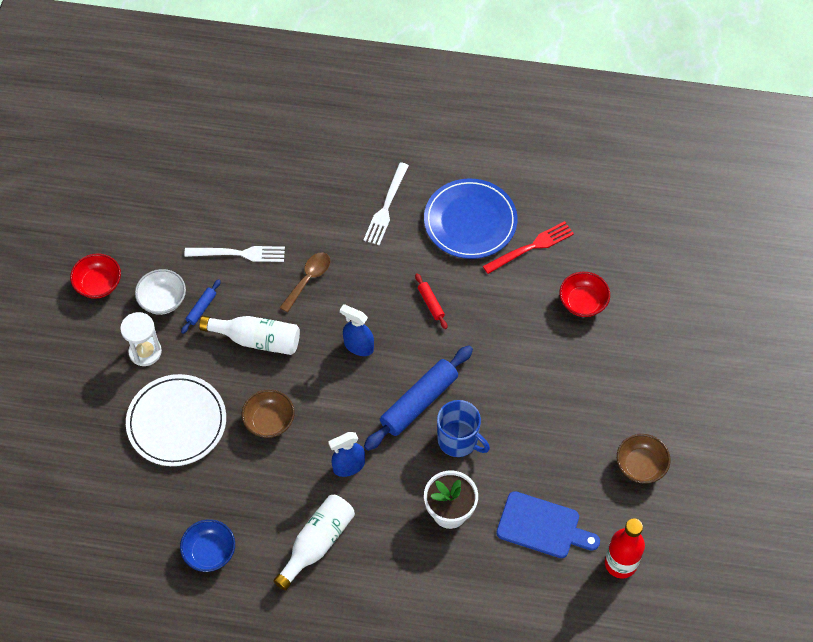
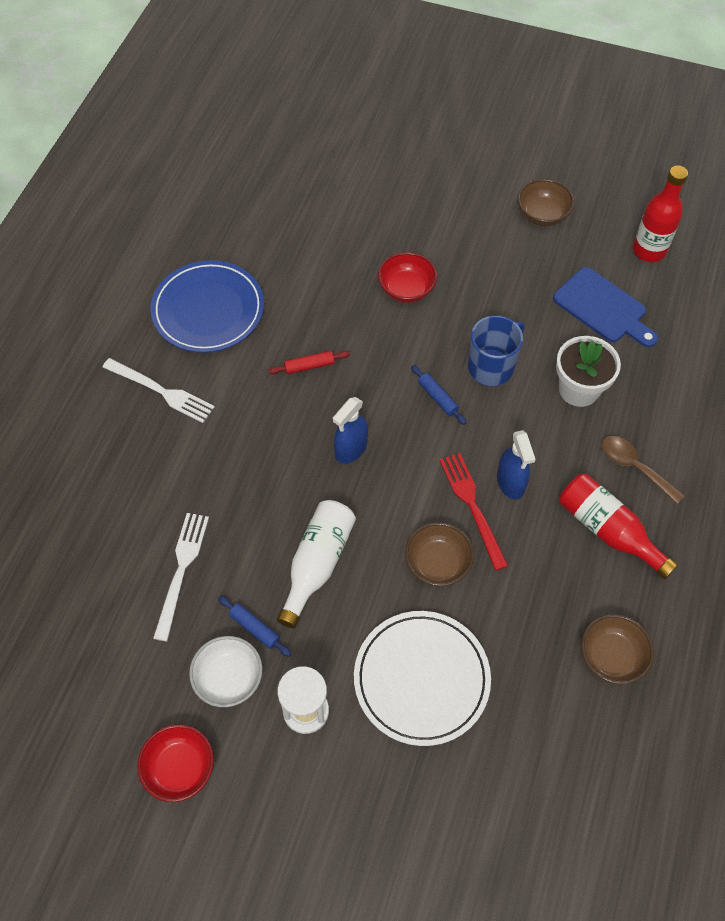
camera: 80 degrees left, 0 degrees up
(209, 552) = (611, 656): blue bowl -> brown bowl
(308, 279) = (243, 492): brown spoon -> brown spoon (634, 467)
(317, 543) = (607, 530): white bottle -> red bottle
(419, 402) = (437, 398): blue rolling pin -> blue rolling pin, size x0.46
(531, 247) = (259, 259): red fork -> red fork (472, 506)
(542, 526) = (603, 308): blue cutting board -> blue cutting board turned 105 degrees clockwise
(582, 302) = (341, 226): red bowl -> red bowl (406, 289)

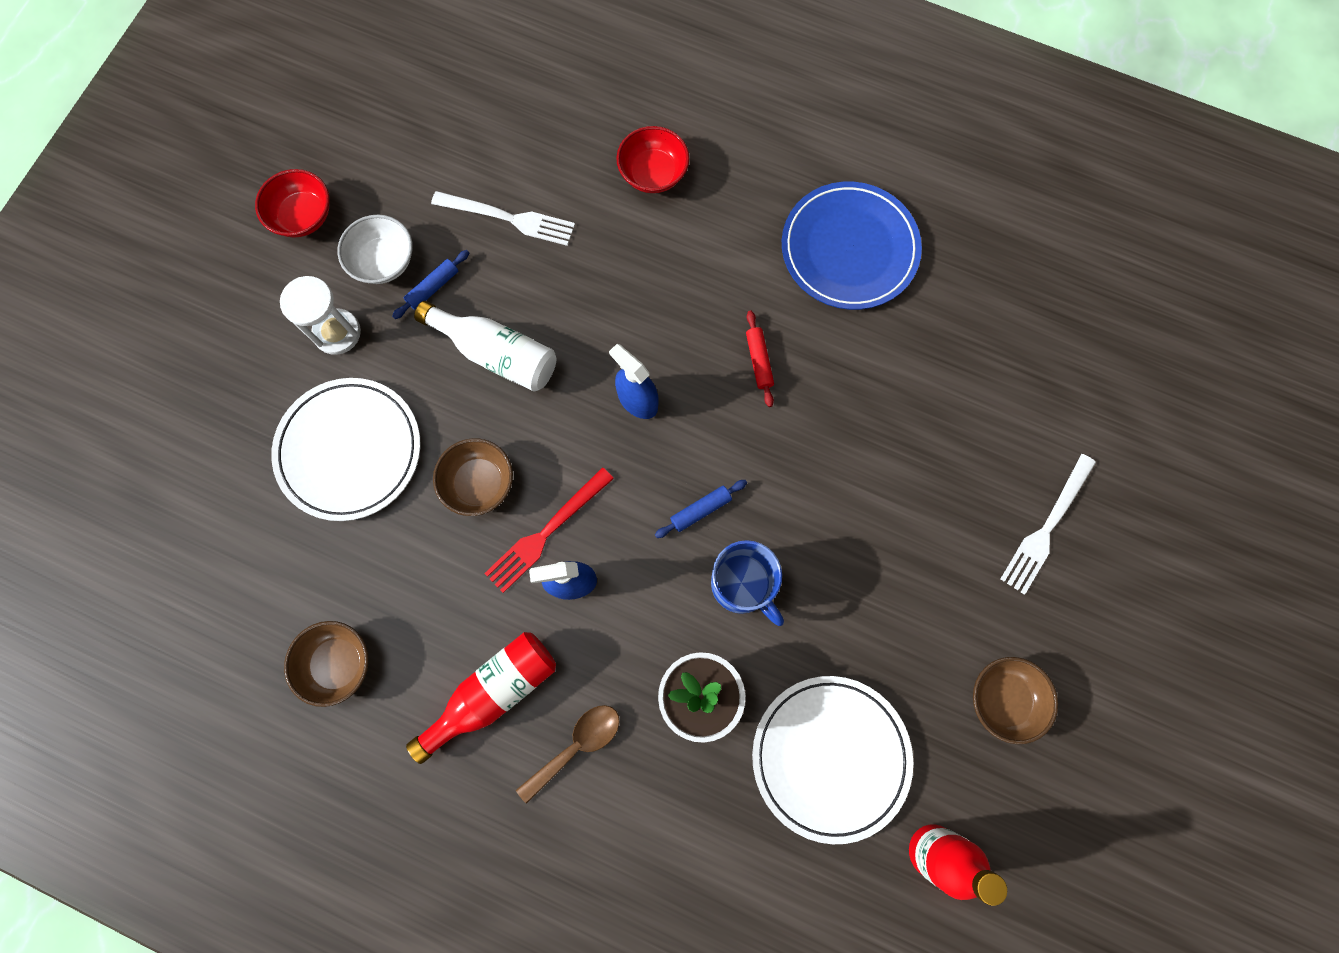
camera: 95 degrees right, 15 degrees up
(161, 391) = (734, 198): white fork -> white fork (1046, 527)
(406, 289) = (873, 490): red bowl -> red bowl (653, 173)
(472, 506) = (546, 532): red fork -> red fork turned 150 degrees clockwise
(603, 308) = (830, 757): blue cutting board -> white plate

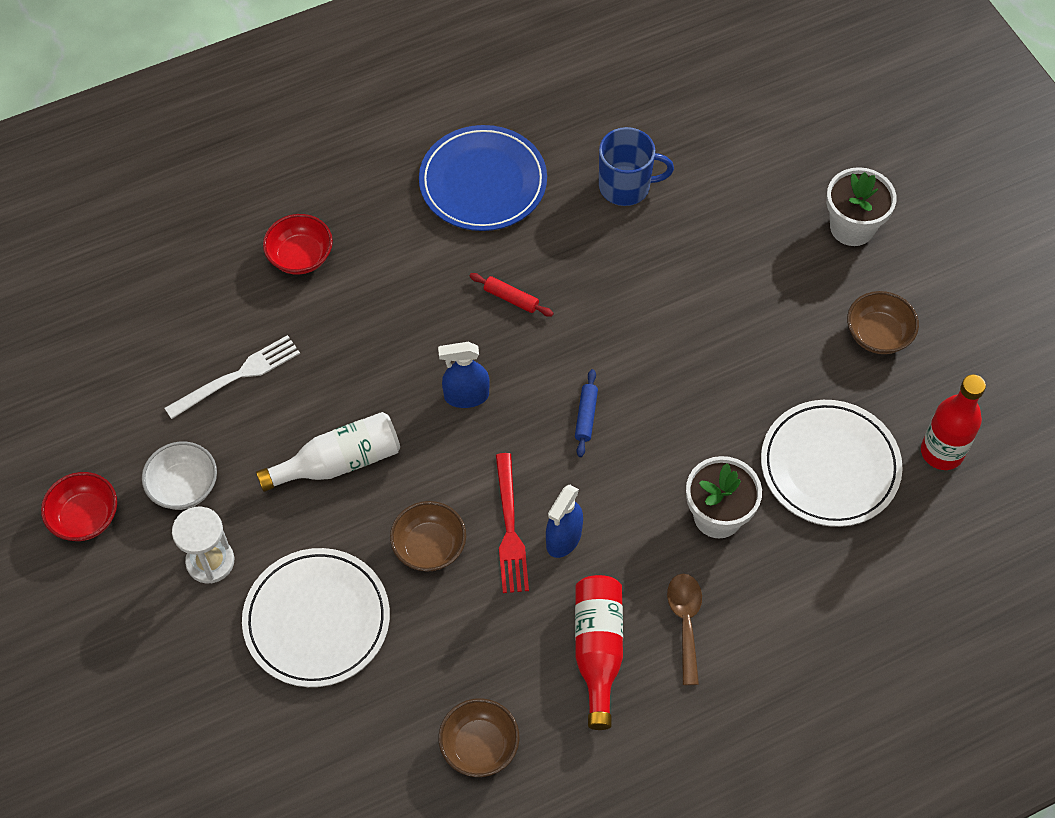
camera: 50 degrees left, 15 degrees down
(433, 287) = (241, 467): blue rolling pin -> none
(742, 585) = (664, 430): blue mug -> blue mug (626, 186)
(1046, 527) = (787, 222): white fork -> none
(1095, 589) = (852, 227): none -> white flower pot

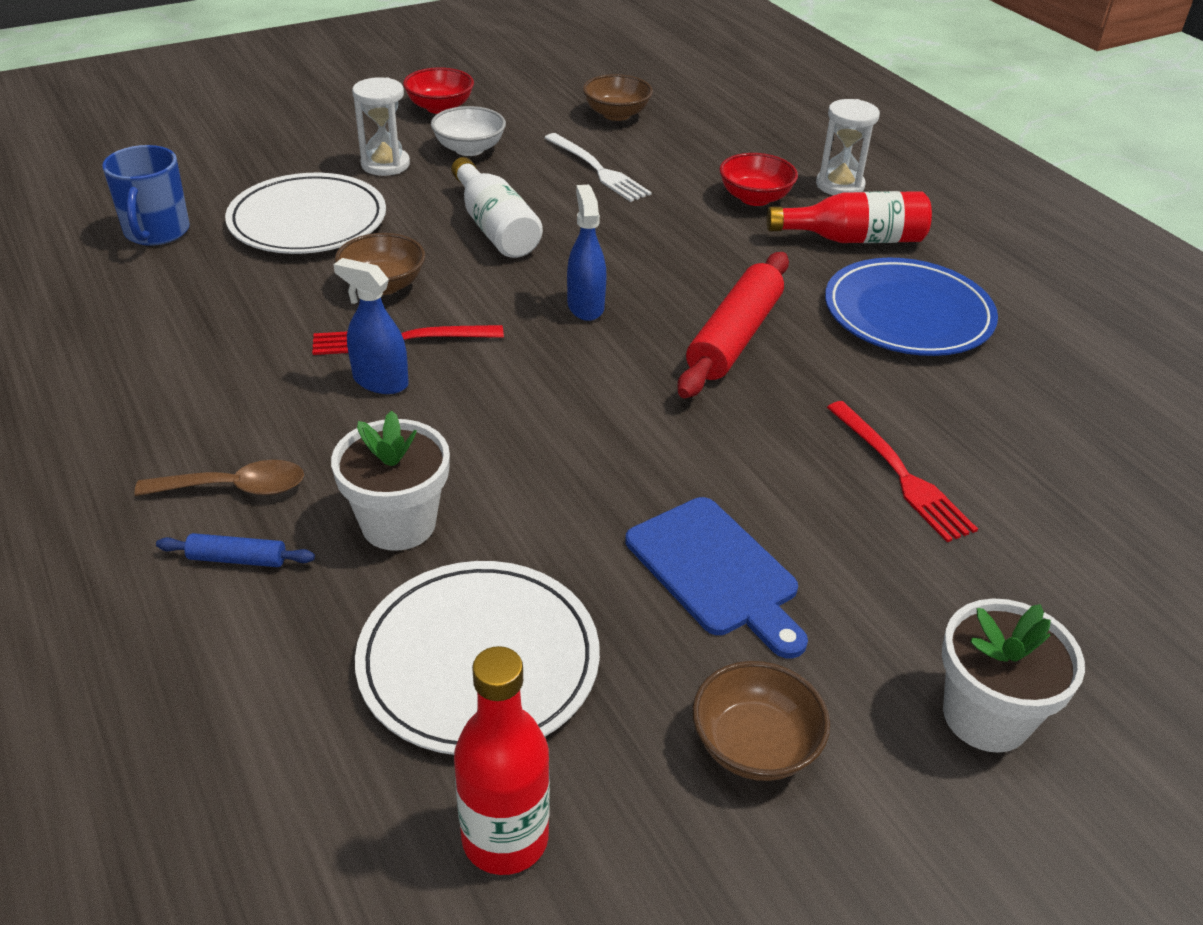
camera: 85 degrees right, 20 degrees down
(283, 190) = (840, 185): none -> white hourglass
(479, 746) = (123, 322): brown bowl -> brown bowl (616, 114)
(511, 298) = (734, 337): red rolling pin -> red rolling pin, size x2.15
(586, 416) = (562, 399): blue rolling pin -> blue rolling pin (237, 559)
(598, 650) = (216, 409): red bottle -> red bottle (854, 239)
(626, 186) = (955, 437): blue mug -> blue mug (156, 232)
(663, 225) = (900, 474): none -> red fork
(754, 338) = (716, 572): none -> blue cutting board

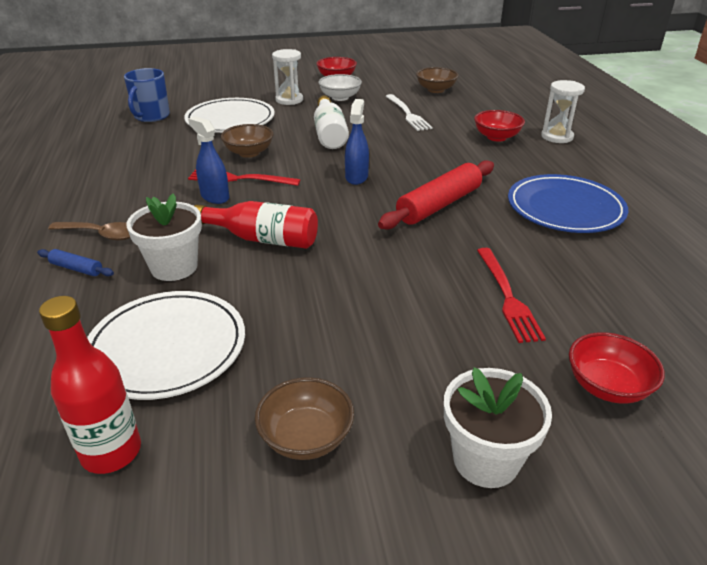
camera: 20 degrees right, 5 degrees down
(716, 572) = (346, 329): blue cutting board -> none
(854, 239) = (550, 165): red bottle -> red bottle (263, 239)
(1077, 580) = (607, 386): none -> red bowl

